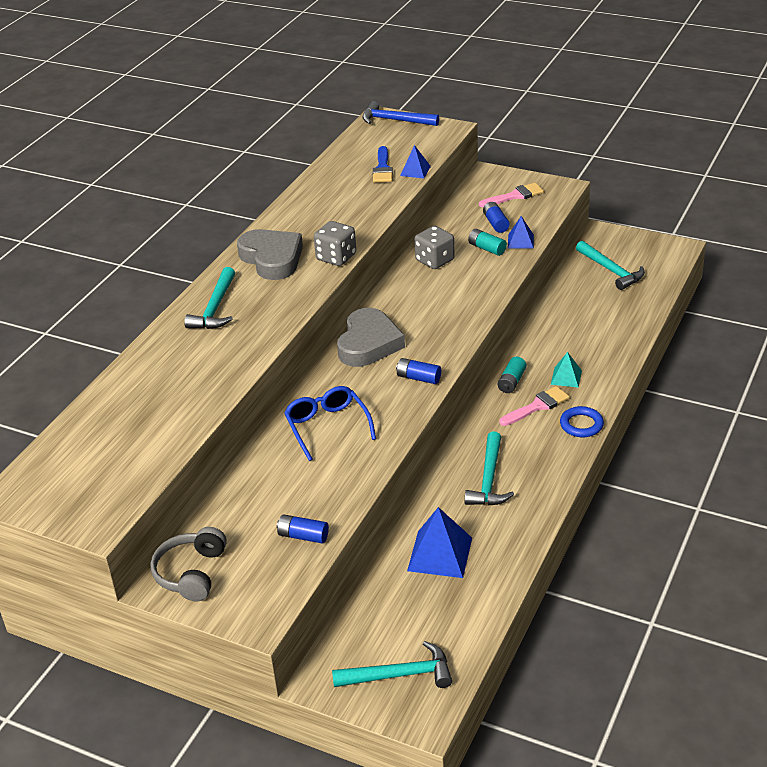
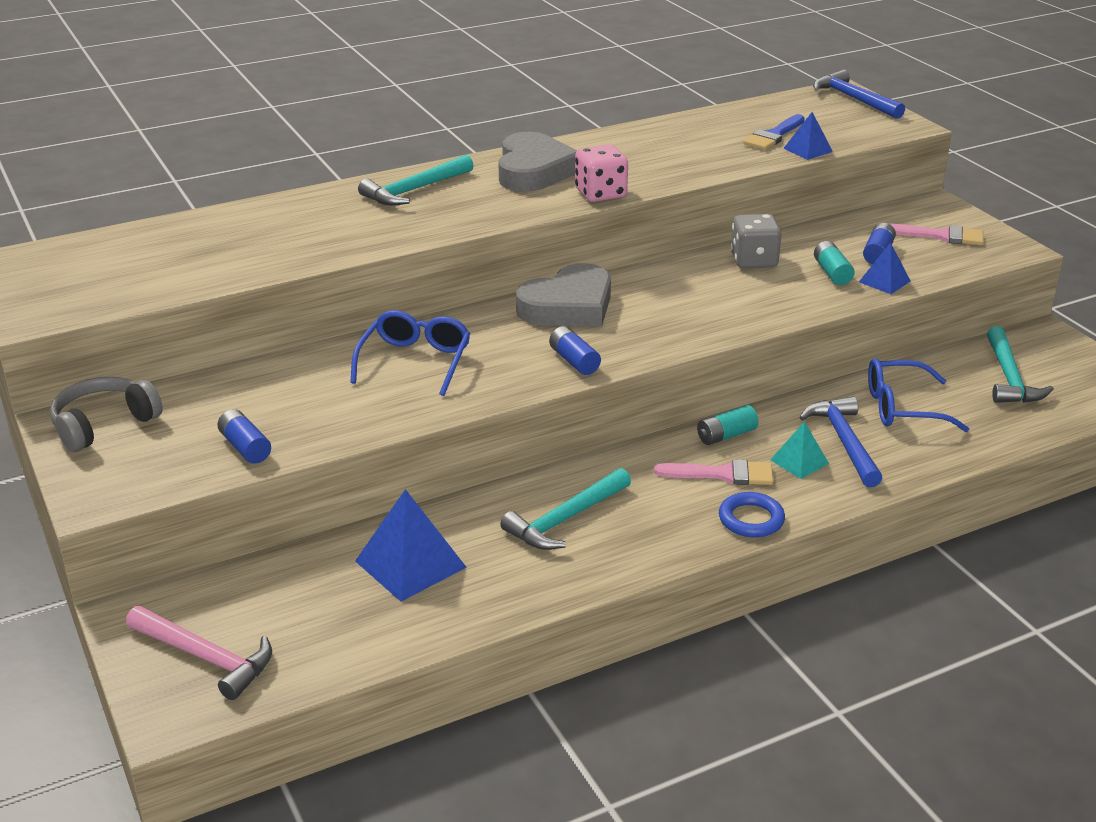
camera: 35 degrees right, 5 degrees down
(336, 257) = (600, 194): grey dice -> pink dice
(400, 675) = (206, 657): turquoise hammer -> pink hammer
(574, 353) = (844, 441): none -> blue hammer
(580, 317) = (902, 408): none -> blue glasses

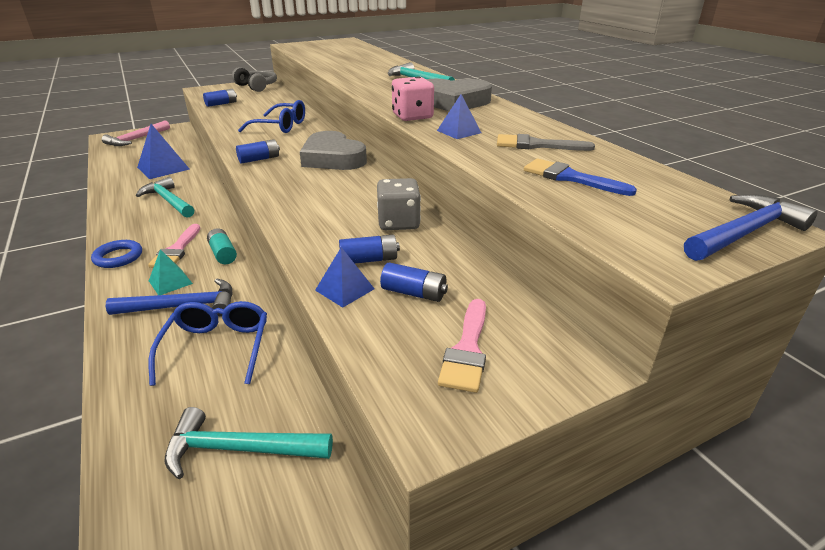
camera: 90 degrees right, 0 degrees up
(693, 141) = (536, 145): none -> grey brush
(808, 150) = (535, 191): blue pyramid -> blue pyramid (459, 131)
(832, 273) = (369, 260): turquoise battery -> blue battery

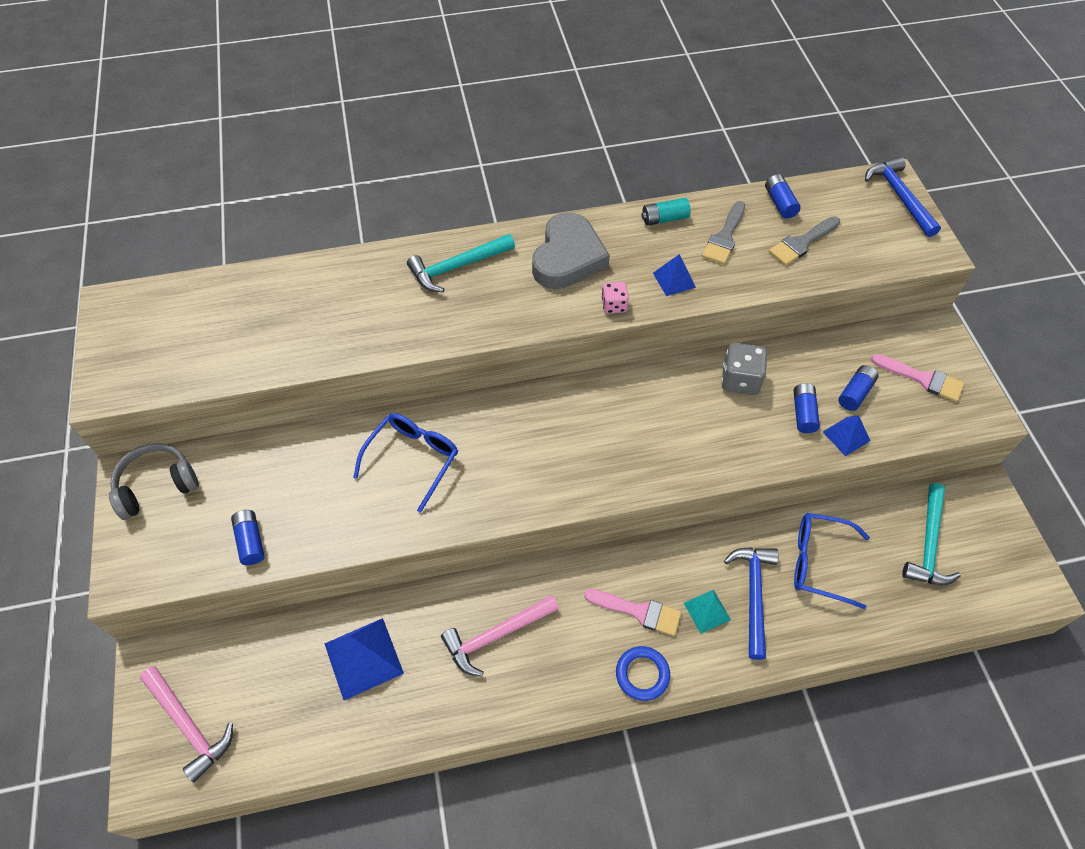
camera: 75 degrees left, 25 degrees up
(169, 201) = (496, 635): turquoise hammer -> pink hammer
(223, 254) = (658, 562): turquoise battery -> turquoise battery (664, 218)
(259, 159) = (540, 489): blue battery -> blue battery (780, 203)
(332, 158) = (560, 411): grey heart -> none
(412, 116) = (614, 305): pink dice -> pink dice, size x0.60
(570, 178) = (802, 243): blue brush -> grey brush

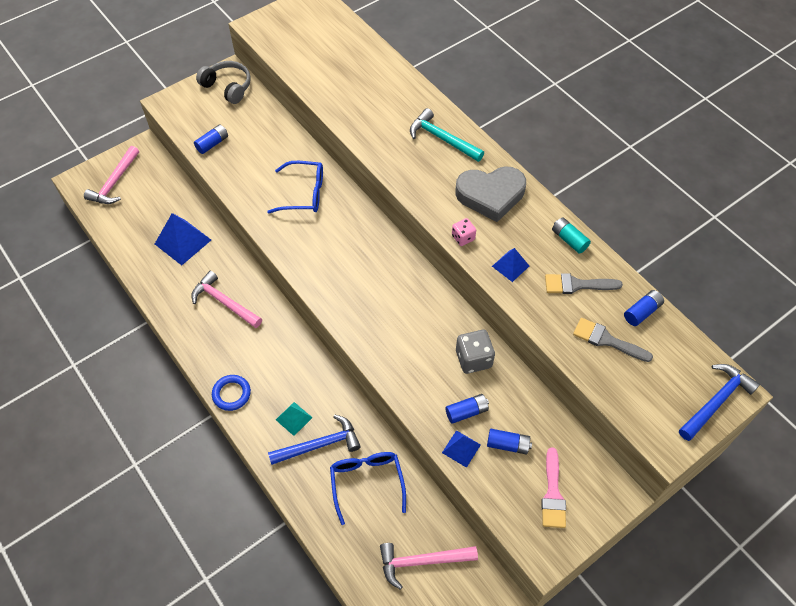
camera: 65 degrees right, 0 degrees up
(639, 611) = (275, 376): pink brush -> none
(928, 544) = (422, 561): turquoise hammer -> pink hammer

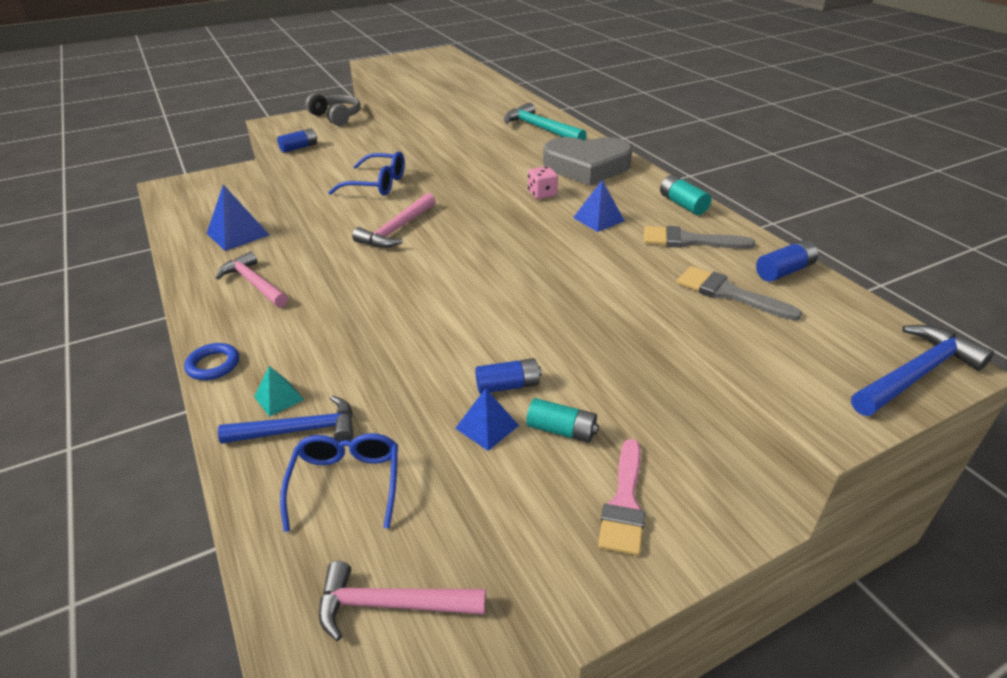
camera: 10 degrees right, 20 degrees down
(114, 182) = (196, 189): pink hammer -> pink hammer (397, 229)
(473, 359) = (534, 332): grey dice -> none
(508, 445) = (561, 430): blue battery -> turquoise battery

